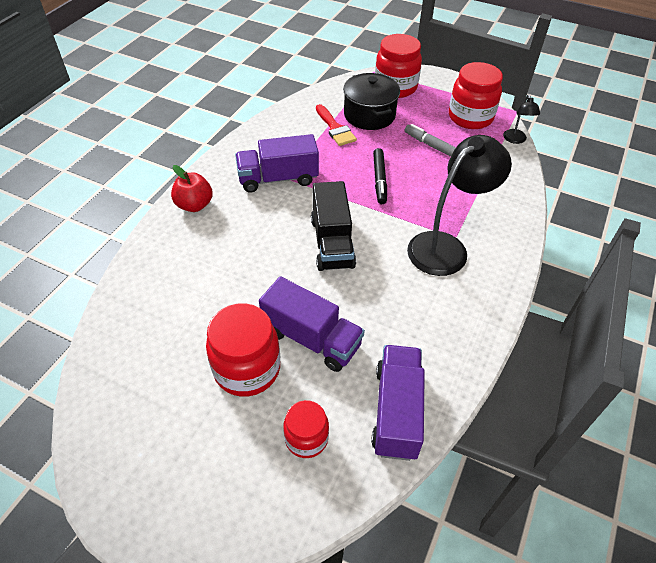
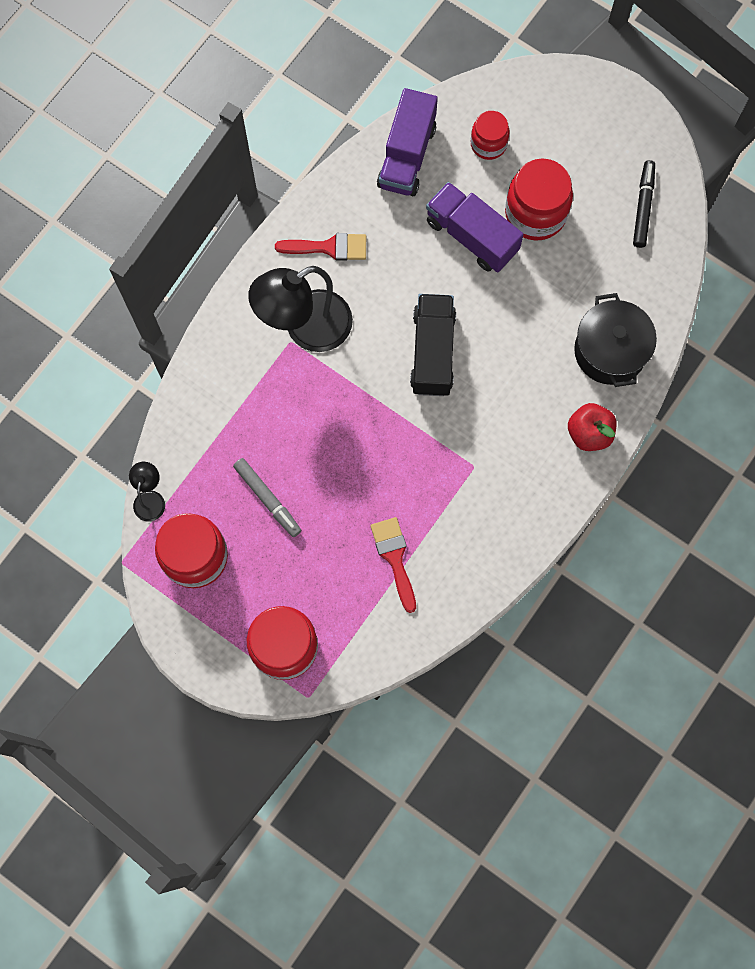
camera: 170 degrees left, 25 degrees up
(278, 179) = (484, 466): purple truck -> none
(369, 115) = (340, 582): black pot -> black pot (610, 351)
(379, 179) = (355, 446): black marker -> black marker (643, 207)
(449, 311) = (329, 247): none -> red brush

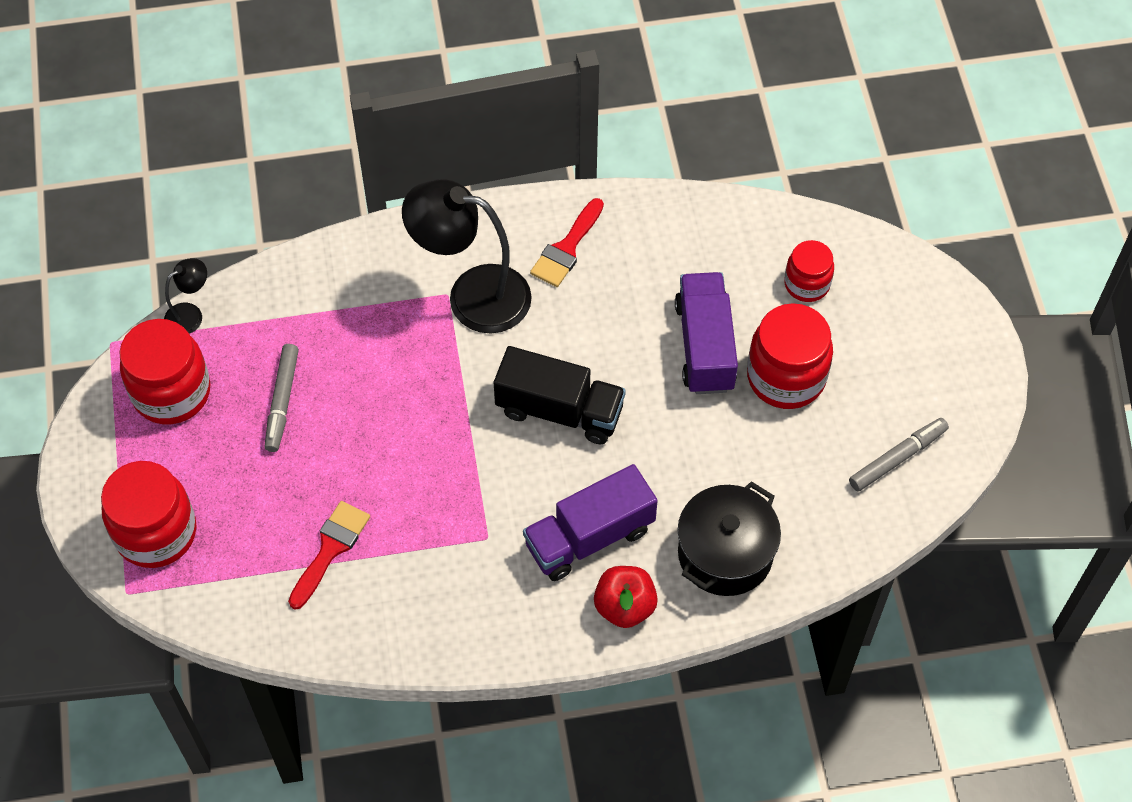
camera: 45 degrees right, 15 degrees down
(329, 247) = (566, 248): red brush -> red brush turned 75 degrees clockwise
(407, 156) = (720, 233): purple truck -> purple truck (589, 537)
(432, 352) = (559, 410): black truck -> black truck turned 60 degrees clockwise
(643, 207) = (897, 458): black marker -> grey marker

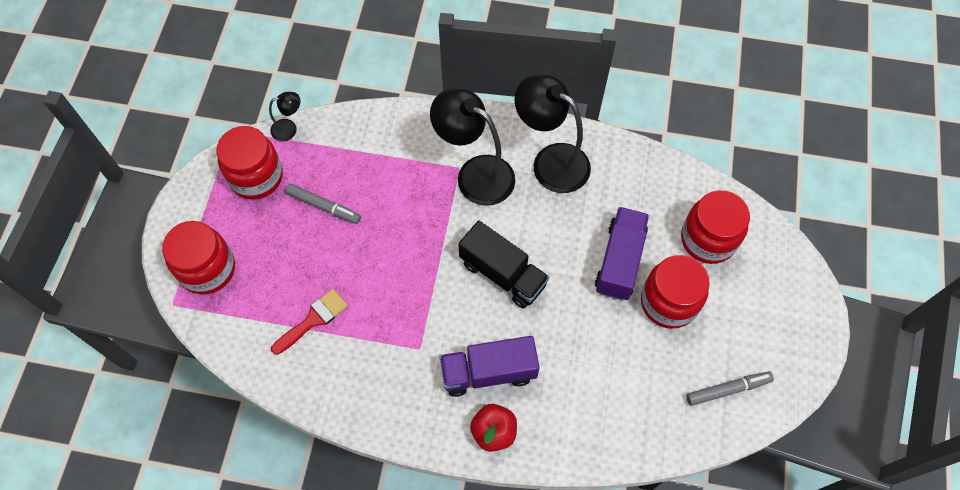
camera: 20 degrees right, 5 degrees up
(282, 401) = (323, 206): grey marker -> grey marker turned 90 degrees counterclockwise
(566, 248) = (551, 161): red brush -> black lamp
(725, 554) = (578, 418): black pot -> none
(806, 284) = (708, 239): red jar -> red jar, size x1.67

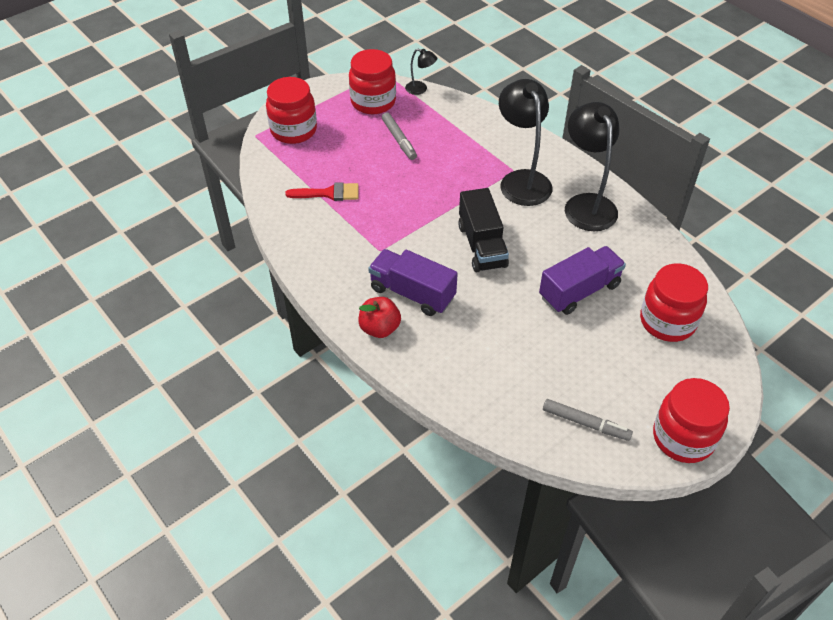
camera: 40 degrees right, 15 degrees down
(668, 302) = (593, 339): red jar -> red jar (683, 438)

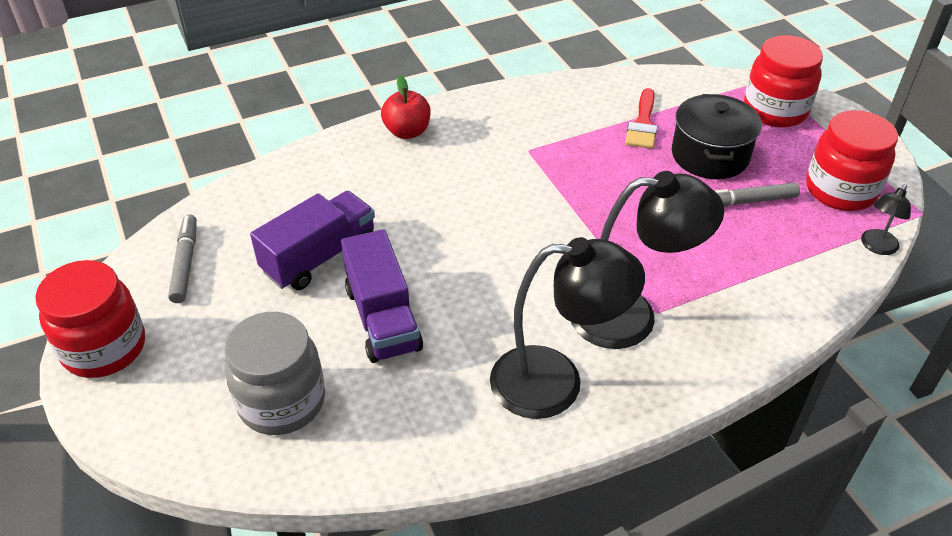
camera: 105 degrees right, 5 degrees down
(356, 158) = (710, 155): none -> black pot
(412, 293) = (447, 164): purple truck -> purple truck (319, 257)
(482, 245) = (505, 240): black truck -> none
(585, 423) = (185, 263): grey marker -> grey marker turned 135 degrees clockwise
(667, 321) = (282, 402): red jar -> grey jar

